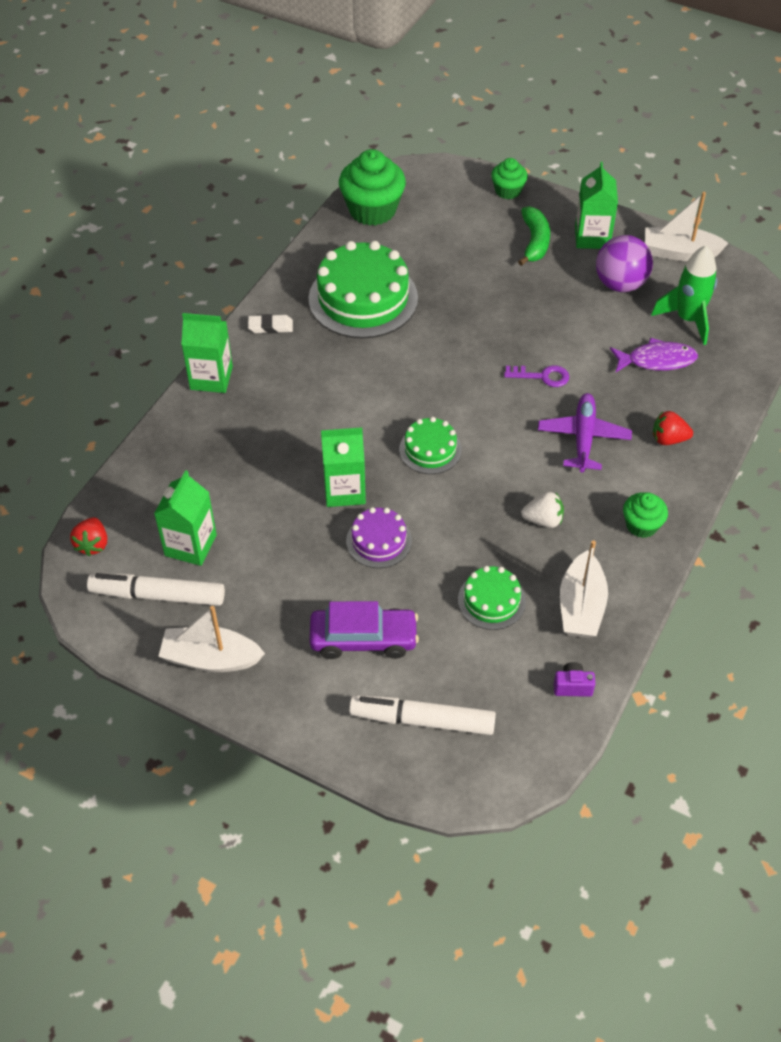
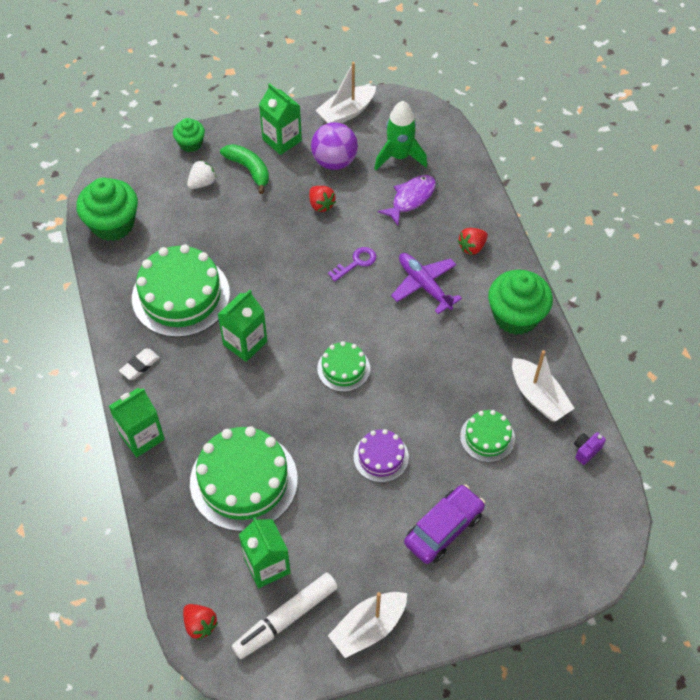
camera: 45 degrees left, 5 degrees up
(248, 470) = (243, 481): none -> green cake
(344, 490) = (322, 441): green carton -> green carton (245, 343)
(422, 720) = (532, 548): white marker -> none
(543, 520) = (460, 359): white strawberry -> white strawberry (202, 183)
(566, 310) = (321, 205): none -> red strawberry
(641, 525) = (516, 316): green cupcake -> green cupcake, size x1.80

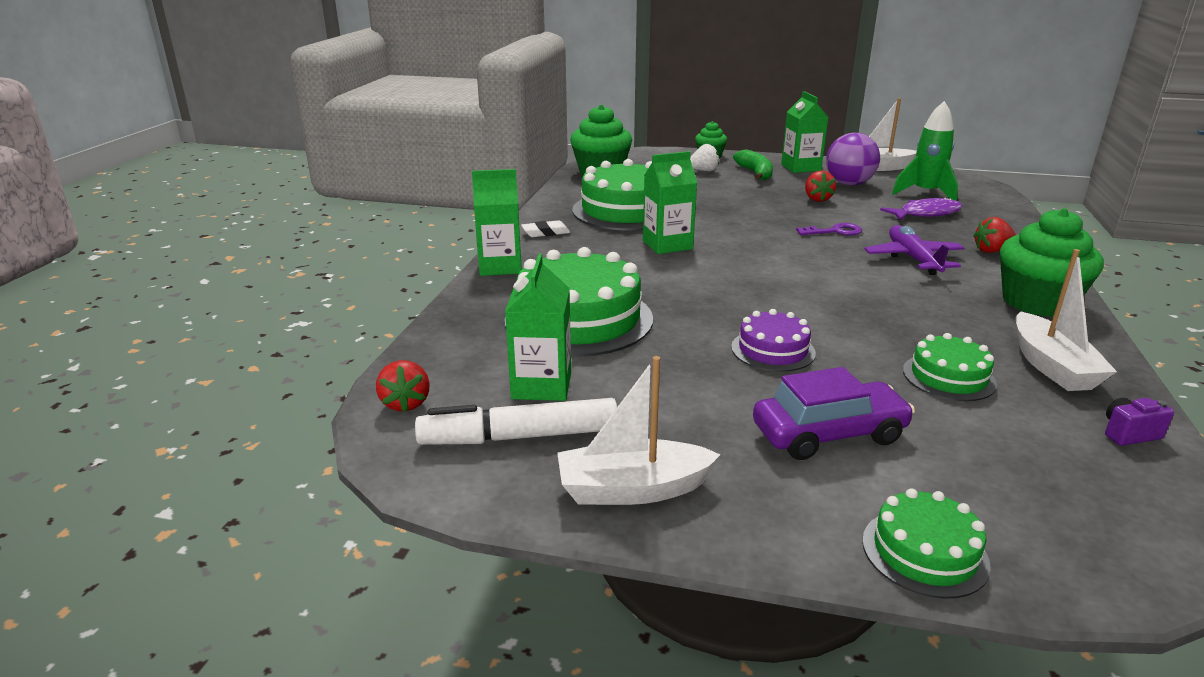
camera: 30 degrees right, 30 degrees down
(343, 368) = (770, 283): green cake -> green cake (924, 552)

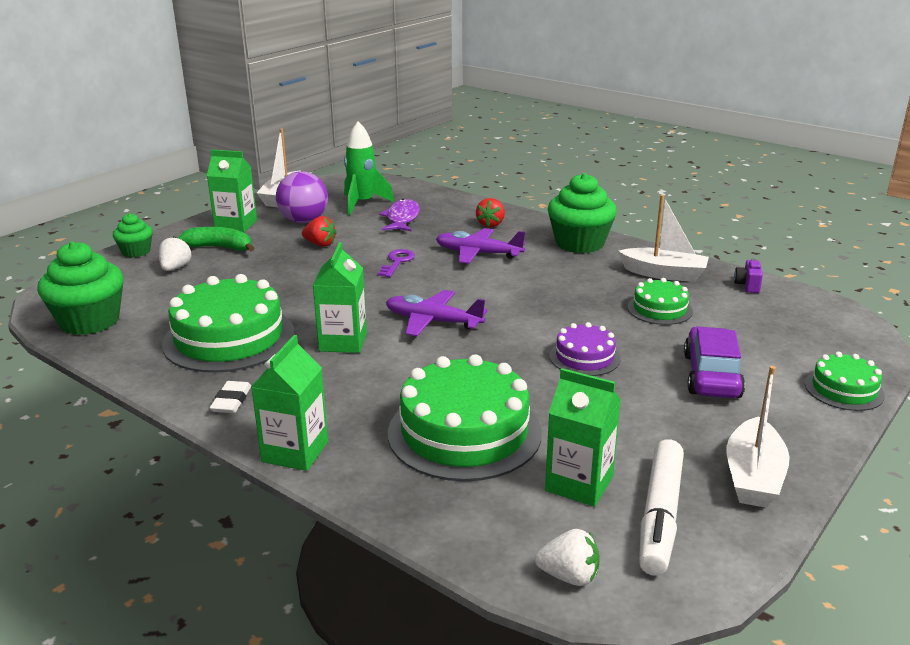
camera: 65 degrees left, 0 degrees up
(405, 403) = (569, 576): red strawberry -> white strawberry
(746, 269) = (433, 321): none -> purple plane

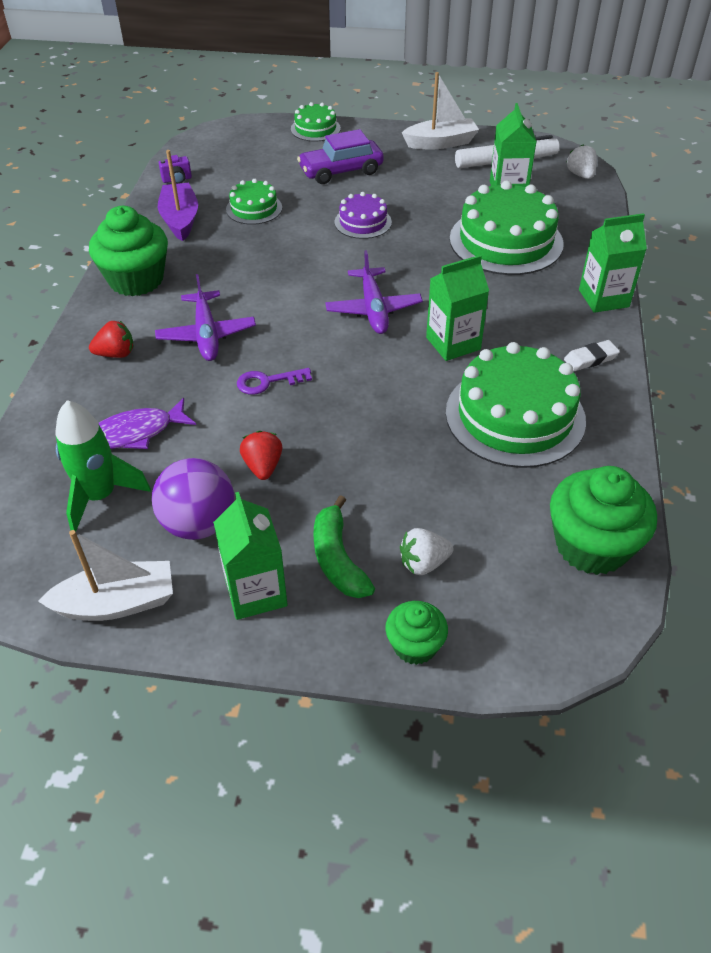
camera: 120 degrees left, 20 degrees up
(664, 274) = (180, 220): white boat -> purple boat

